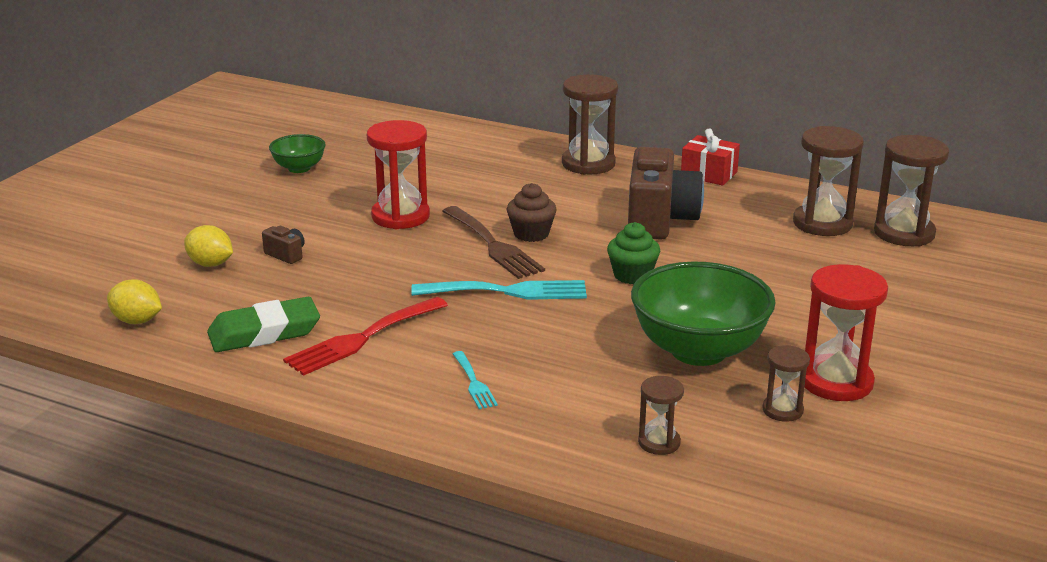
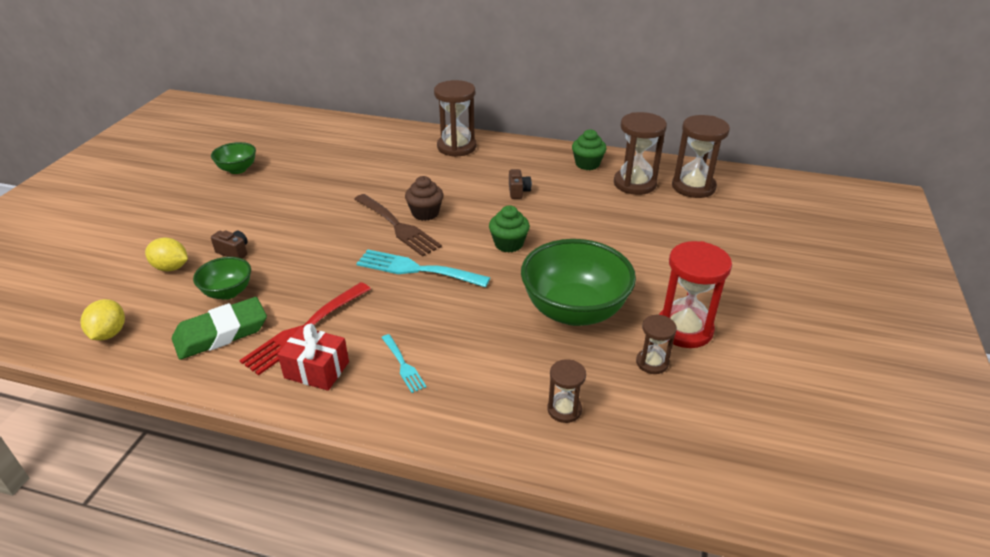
camera: 10 degrees left, 10 degrees up
(137, 321) = (109, 333): yellow lemon -> yellow lemon turned 75 degrees clockwise
(275, 294) = (228, 292): none -> green bowl
(400, 216) = (322, 206): red hourglass -> none
(508, 291) = (416, 269): turquoise fork -> turquoise fork turned 150 degrees counterclockwise
(659, 220) = (518, 191): brown camera -> brown camera, size x0.41
(709, 174) = (544, 148): red gift -> red gift (317, 370)
(763, 196) = (587, 164): none -> green cupcake

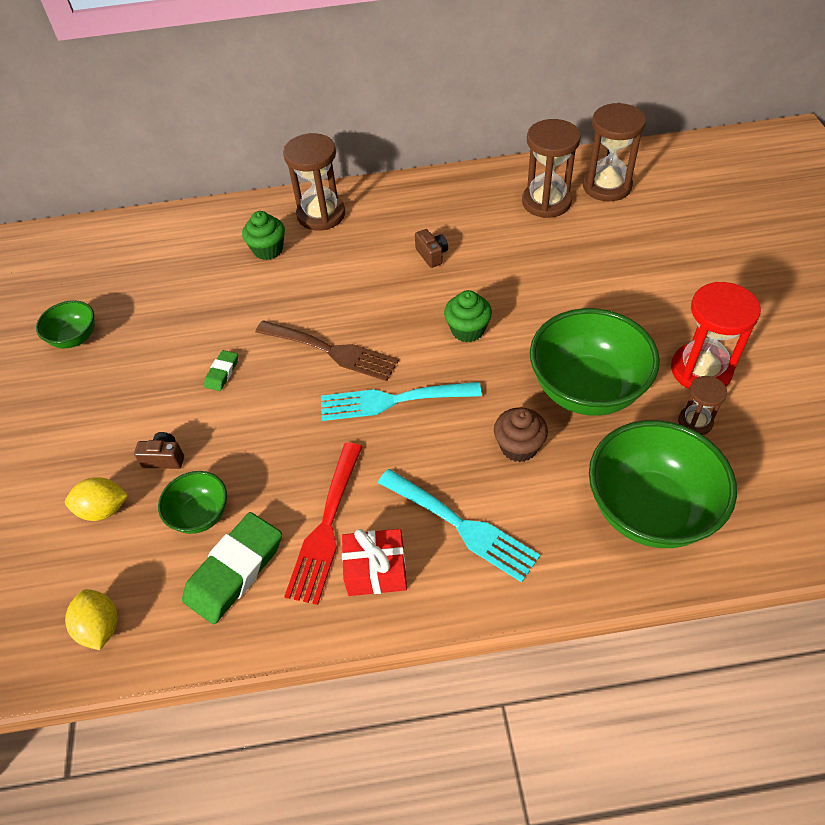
camera: 20 degrees left, 15 degrees up
(313, 216) = (222, 373): none -> green eraser
(403, 365) = (462, 526): turquoise fork -> turquoise fork, size x1.89
(425, 213) = (349, 321): brown cupcake -> brown cupcake (519, 447)
(564, 409) = (649, 510): brown hourglass -> green bowl
(587, 164) = (481, 191): green cupcake -> green cupcake (268, 250)

